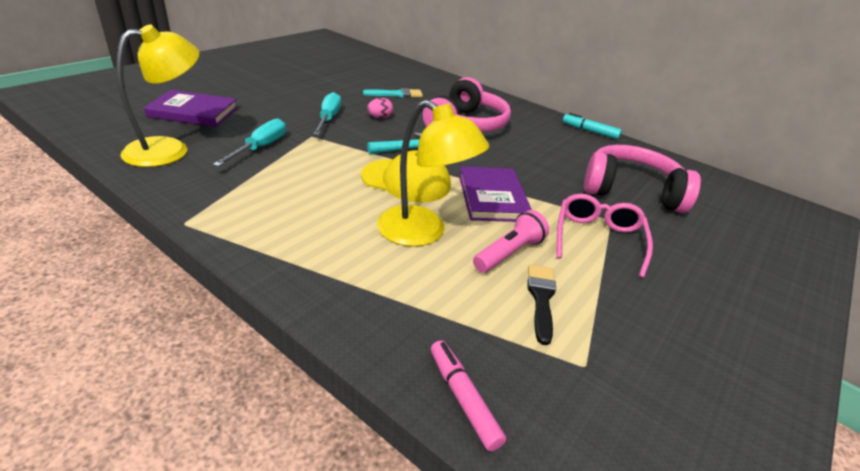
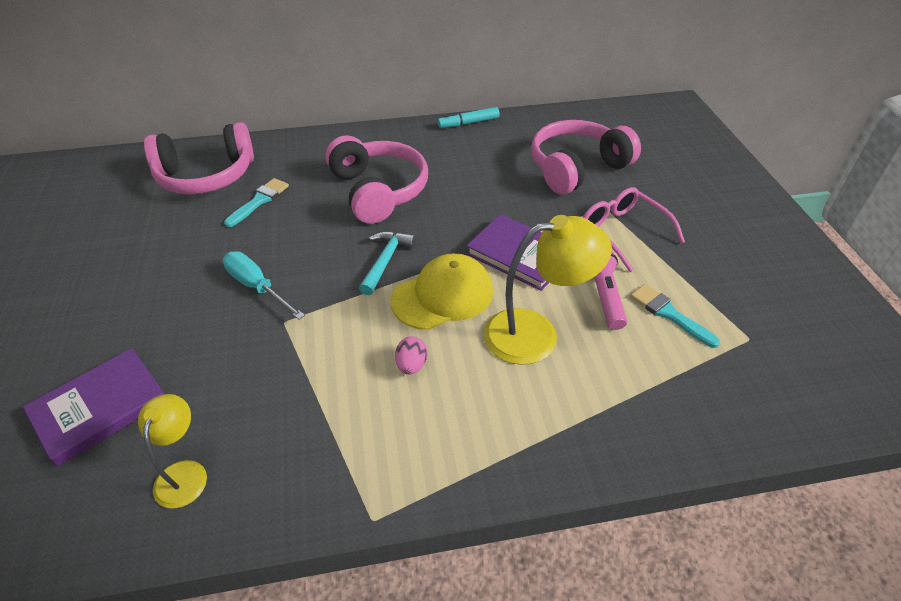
camera: 45 degrees left, 10 degrees up
(169, 149) = (184, 473): yellow lamp -> yellow lamp, size x0.59
(260, 147) = (266, 380): turquoise screwdriver -> none
(380, 117) = (298, 244): pink egg -> pink egg (411, 365)
(393, 74) = (206, 176): none -> pink headphones
(463, 399) = (745, 427): pink marker -> none
(541, 298) = (669, 314): black brush -> turquoise brush

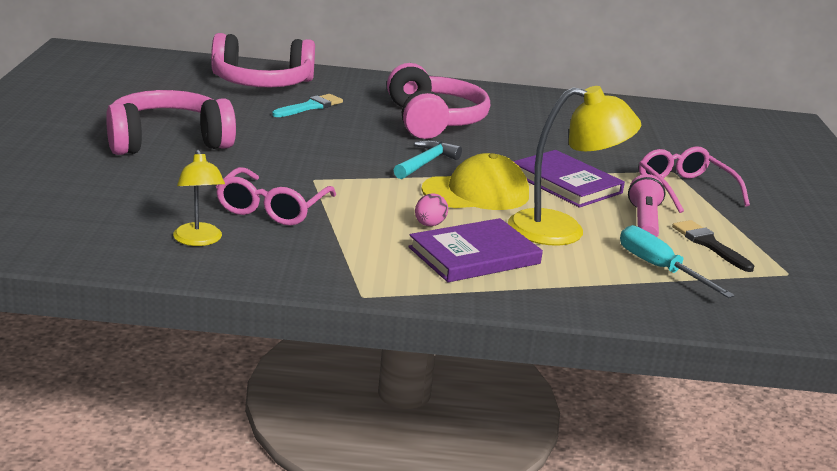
camera: 10 degrees right, 20 degrees down
(100, 408) = (131, 194): purple book -> purple book (474, 255)
(184, 473) = (199, 240): yellow lamp -> yellow lamp turned 150 degrees clockwise
(251, 387) = (272, 208): none -> pink glasses
(257, 287) = (293, 155): turquoise screwdriver -> turquoise screwdriver (659, 268)
(469, 123) = (547, 95): turquoise marker -> none
(577, 168) = (654, 142): pink headphones -> pink headphones (168, 141)
(669, 314) = (709, 244): turquoise brush -> black brush

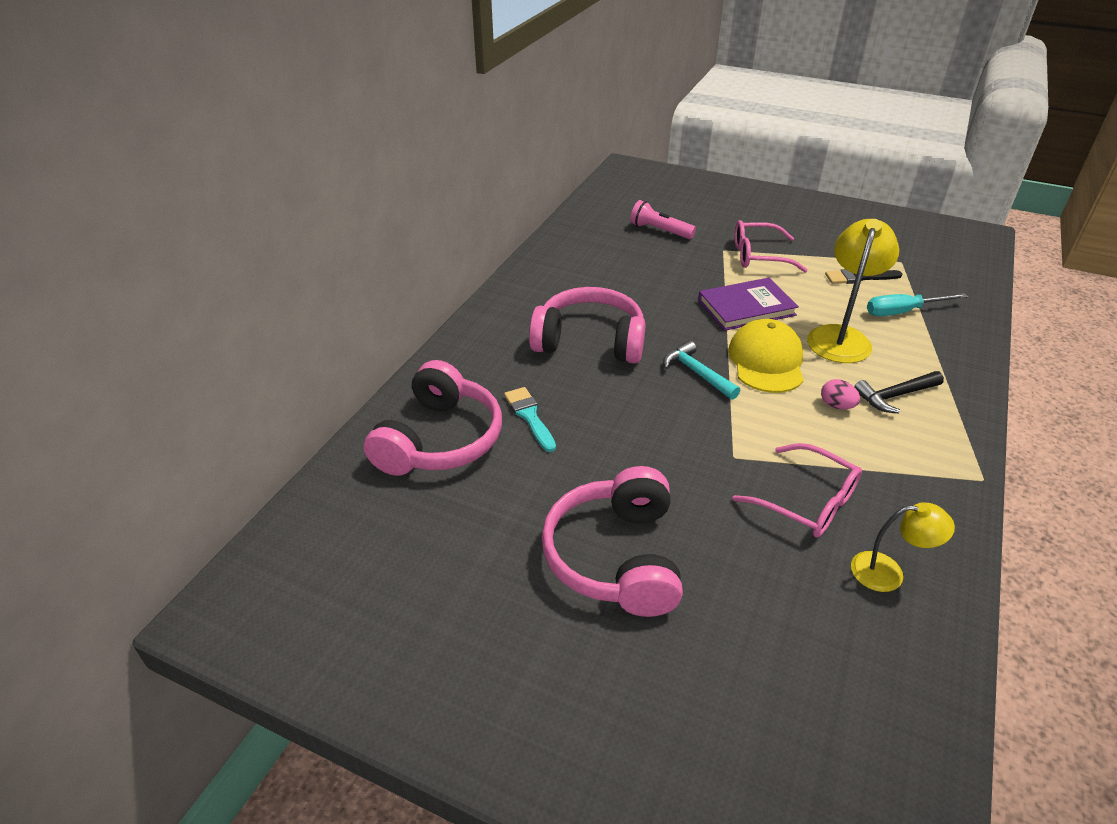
camera: 65 degrees left, 15 degrees up
(474, 255) = (895, 396): purple book -> black hammer
(644, 222) = (822, 293): pink flashlight -> pink flashlight (659, 231)

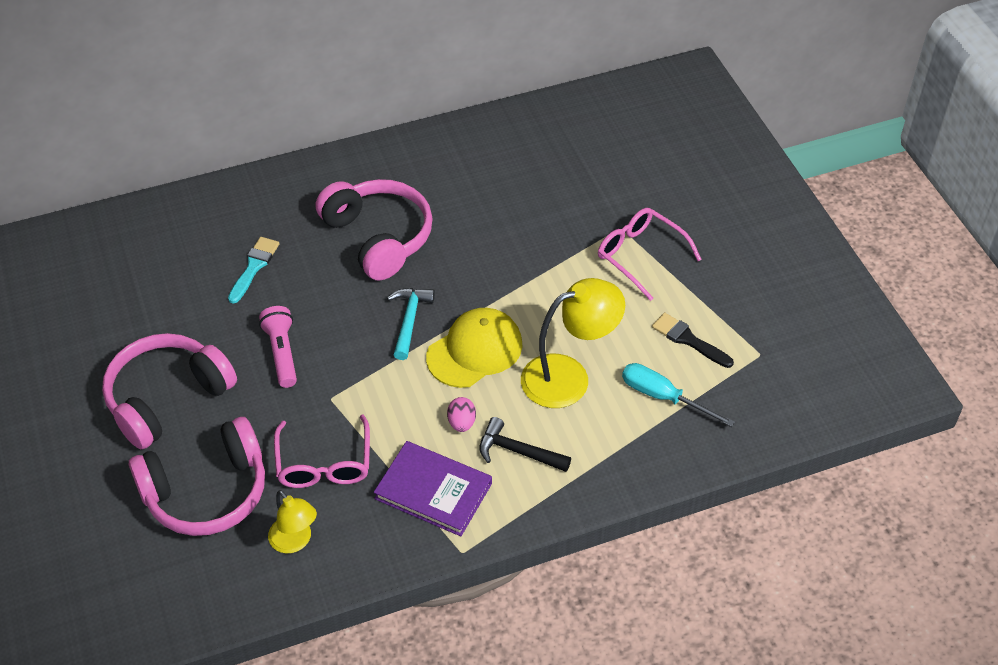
camera: 45 degrees right, 10 degrees up
(439, 440) = (181, 242): pink headphones -> pink headphones (207, 491)
(659, 231) = (599, 169): pink flashlight -> pink flashlight (282, 353)
(746, 308) = (540, 296): purple book -> purple book (433, 491)

